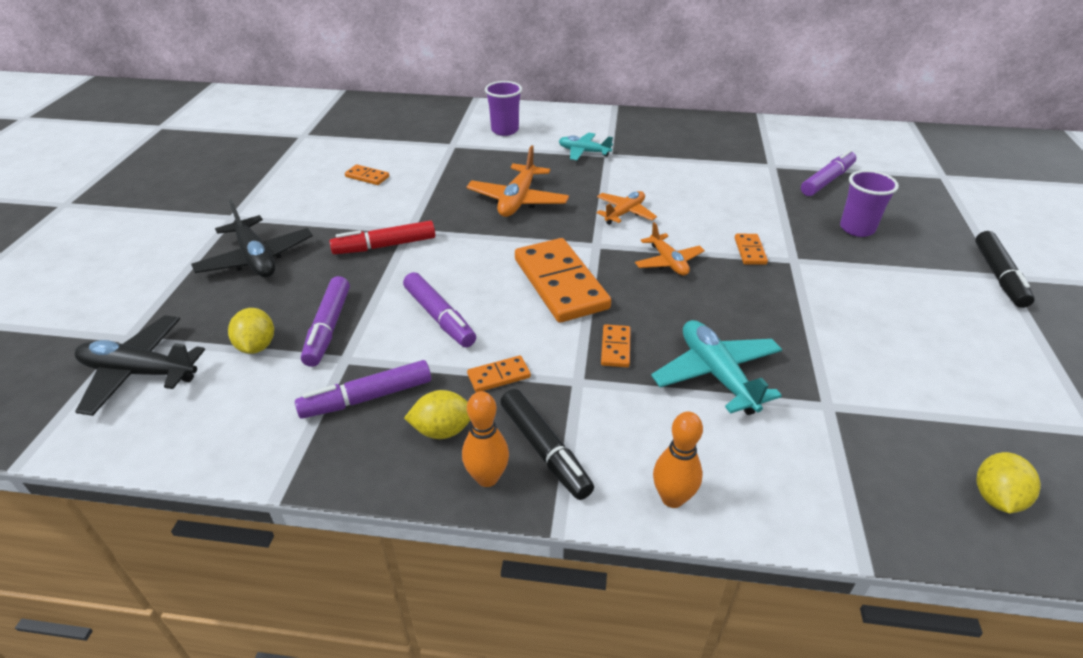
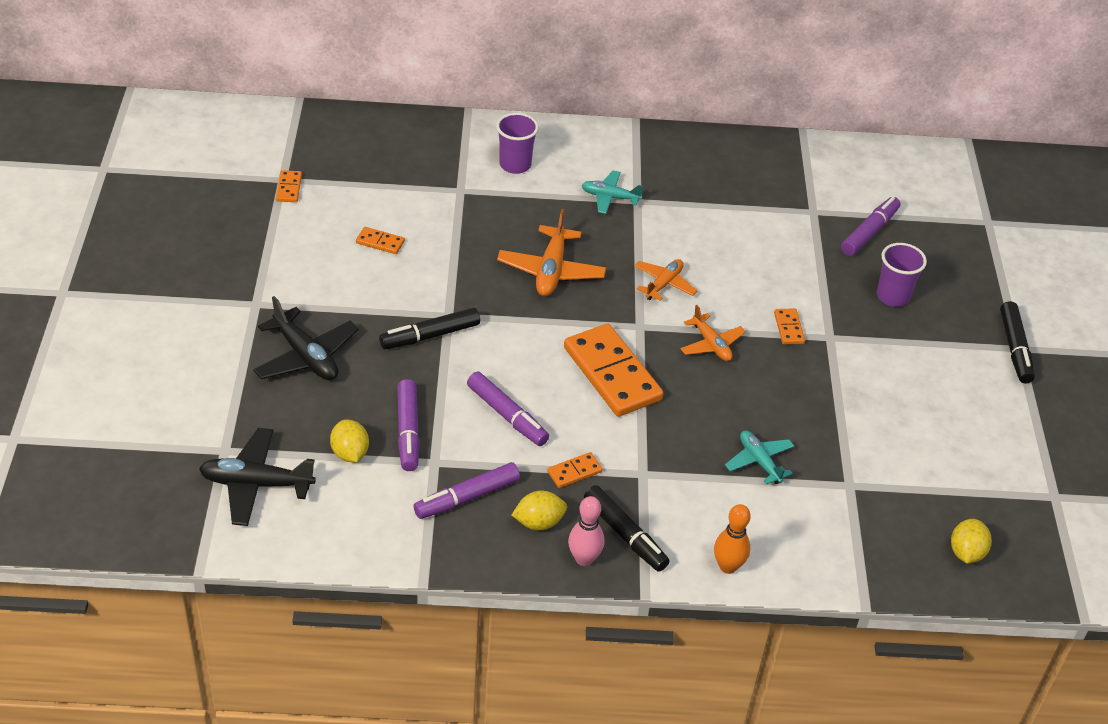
camera: 10 degrees left, 5 degrees up
(385, 246) = (430, 336): red marker -> black marker
(487, 478) = (584, 559): orange bowling pin -> pink bowling pin
(615, 348) = (671, 440): orange domino -> orange domino (289, 188)
(717, 374) = (759, 461): turquoise plane -> turquoise plane, size x0.64

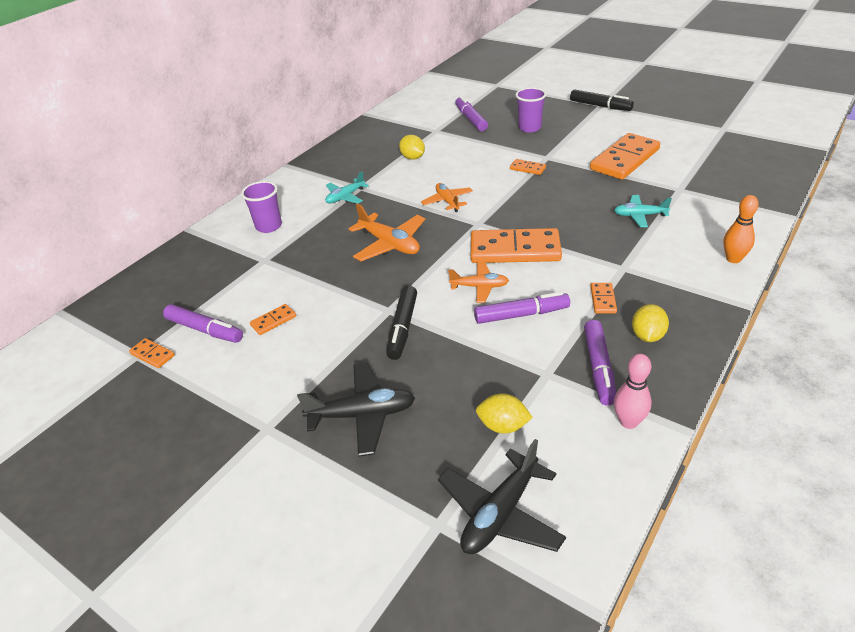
camera: 50 degrees left, 5 degrees down
(408, 431) = (501, 378): purple marker -> purple marker (205, 330)
(584, 559) = (698, 324): pink bowling pin -> pink bowling pin (628, 422)
(625, 534) = (681, 296): black marker -> none
(711, 344) = (519, 200): orange plane -> orange plane (479, 287)
(883, 413) = (624, 159): none -> orange domino
(966, 552) = (757, 168): yellow lemon -> yellow lemon (413, 158)

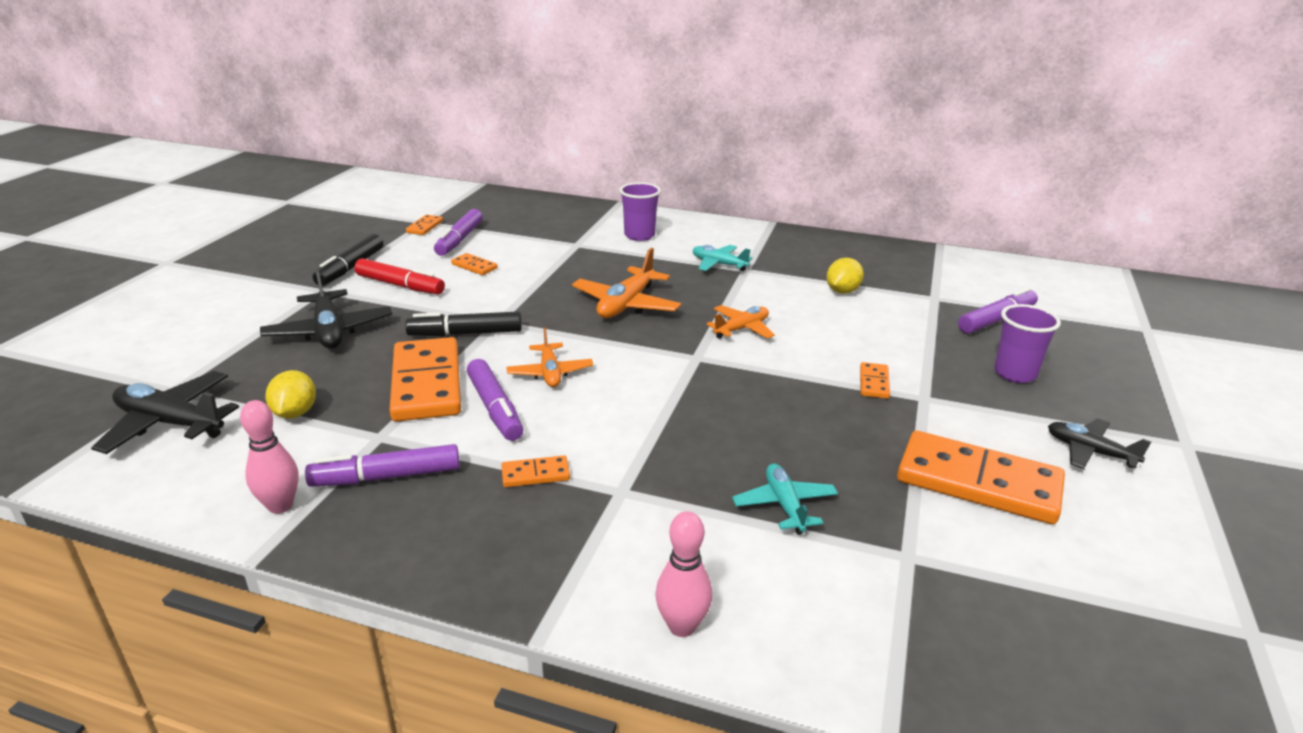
camera: 70 degrees right, 10 degrees down
(288, 369) = (400, 285): none -> red marker
(515, 250) = (641, 391): orange domino -> orange domino (427, 384)
(600, 106) = (1181, 444): black marker -> black marker (350, 268)
(603, 127) = (1090, 452): none -> black plane
(647, 336) = (453, 519): yellow lemon -> none
(733, 259) = (682, 626): orange bowling pin -> pink bowling pin

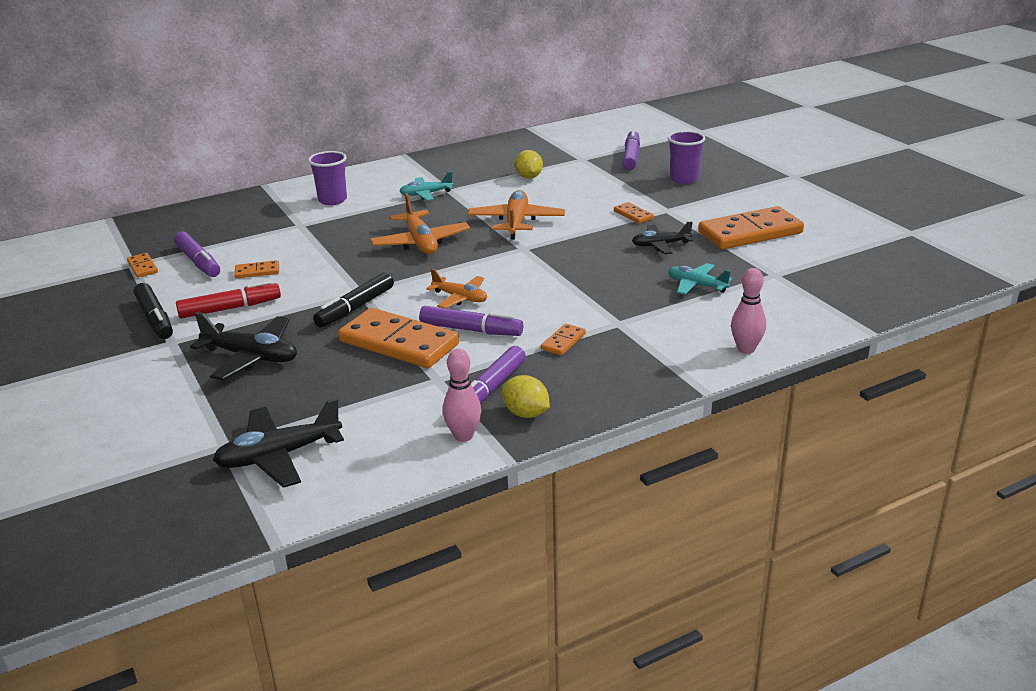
camera: 45 degrees left, 0 degrees up
(295, 413) = (353, 402): yellow lemon -> yellow lemon (526, 413)
(741, 329) = (516, 222): orange plane -> orange plane, size x1.56
(1090, 452) = (767, 197): black plane -> black plane (660, 245)

